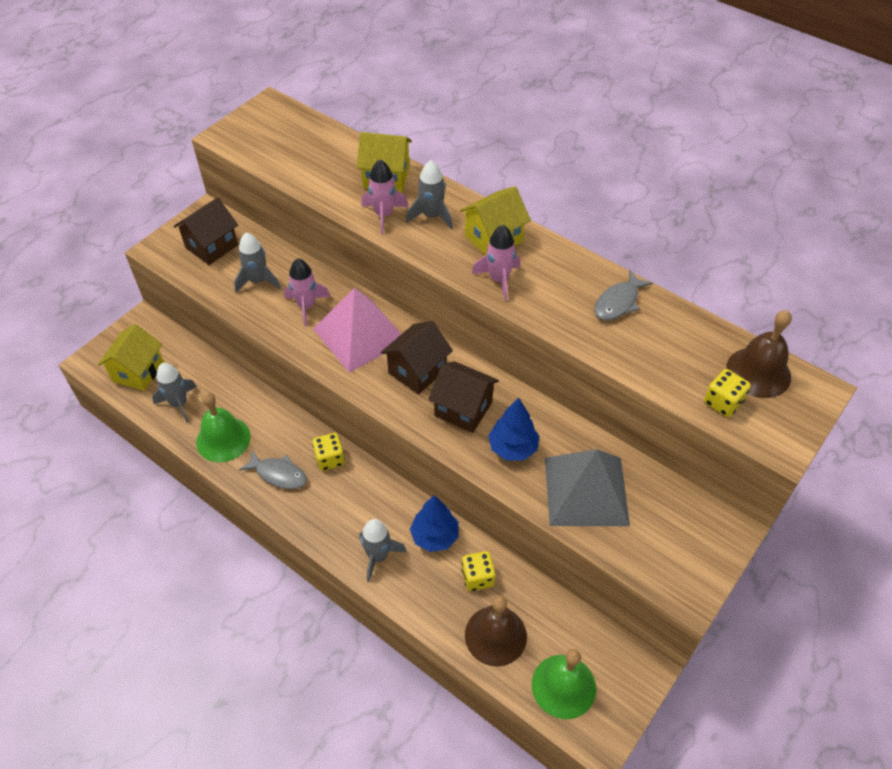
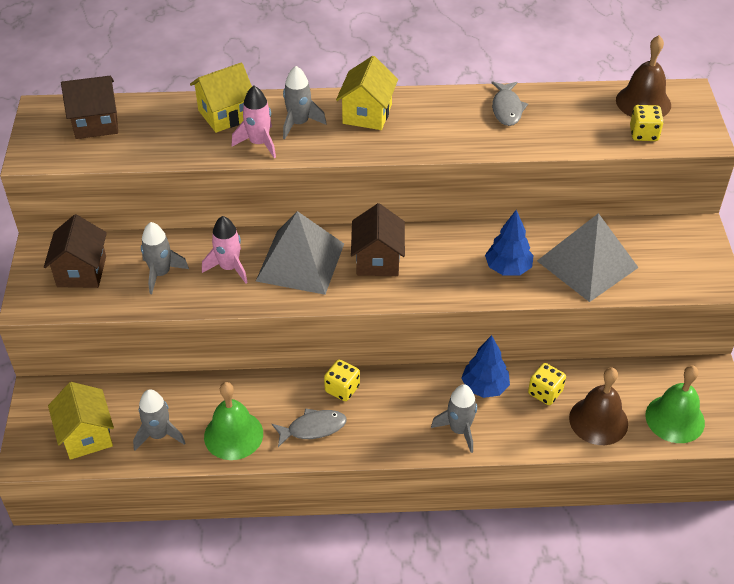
camera: 40 degrees left, 5 degrees down
(360, 334) = (300, 262): pink pyramid -> grey pyramid
(463, 409) = (443, 265): brown house -> brown house (96, 123)
(499, 280) = (406, 140): pink rocket -> none

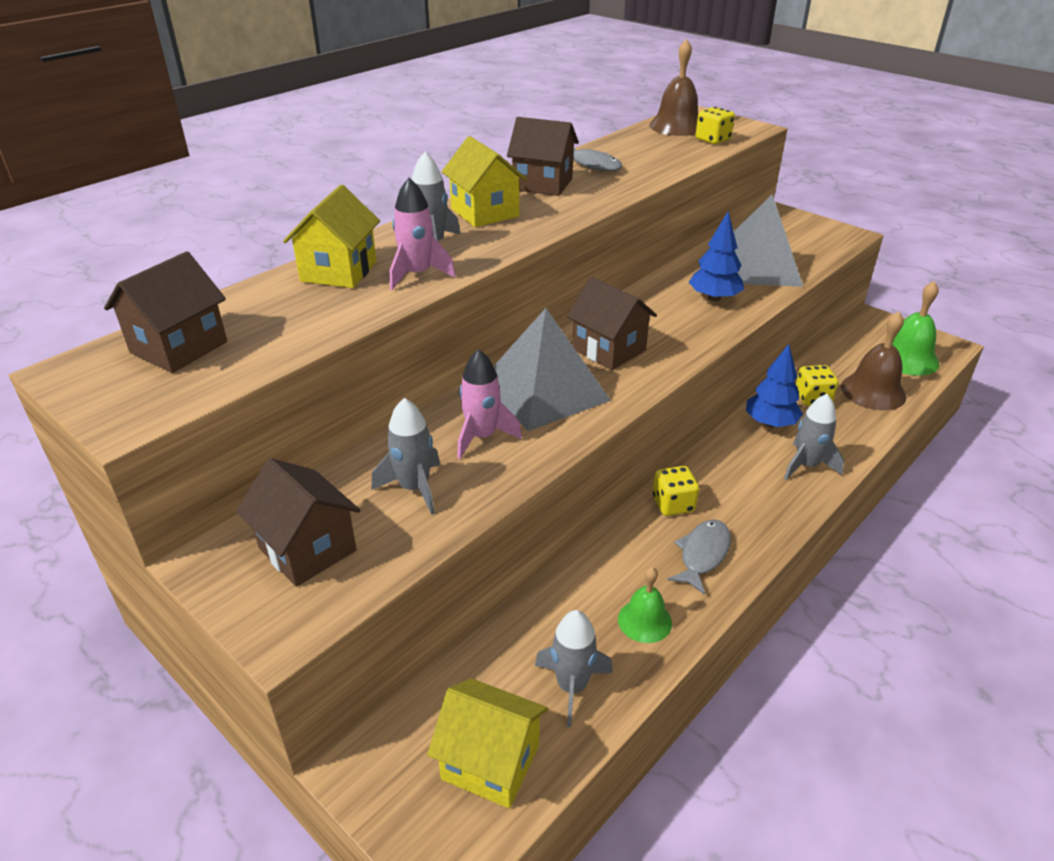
camera: 45 degrees left, 10 degrees down
(233, 435) = (644, 621): green bell -> green bell, size x0.63
(442, 109) = (542, 184): none -> brown house

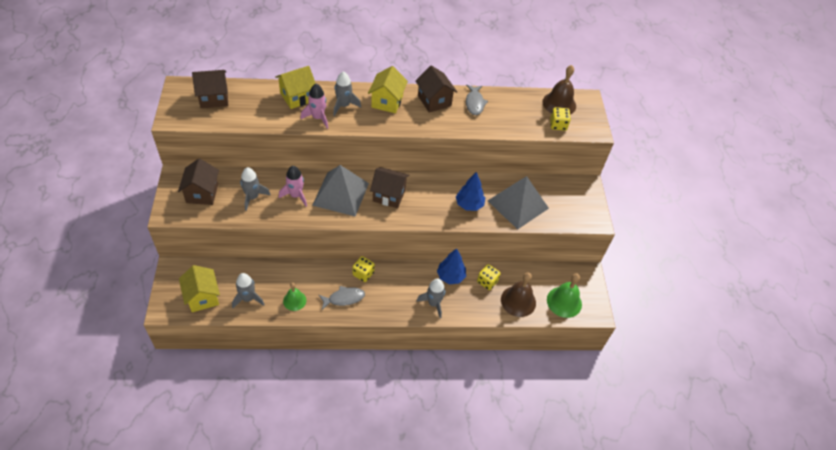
camera: 40 degrees right, 15 degrees up
(609, 350) = (389, 195): brown house -> brown house turned 75 degrees counterclockwise

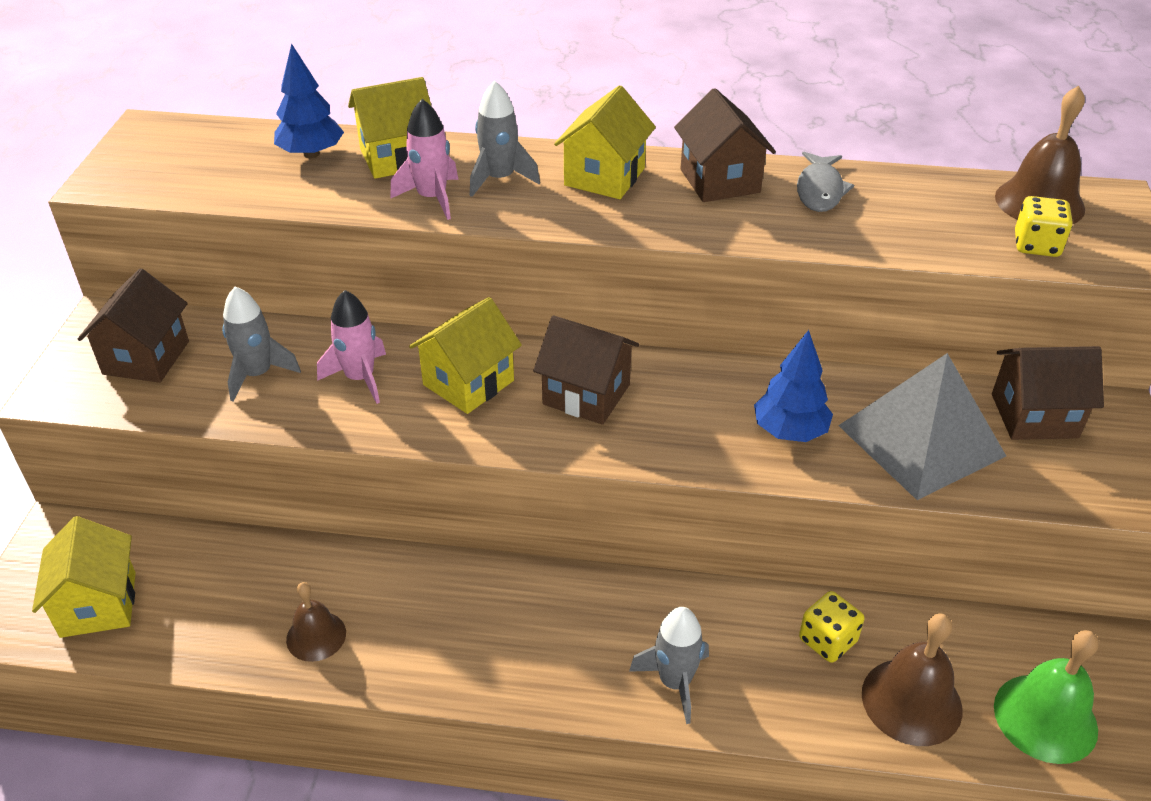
camera: 15 degrees right, 10 degrees down
(214, 98) = (211, 151): brown house -> brown house (1034, 416)
(248, 298) = (204, 619): grey rocket -> none
(294, 300) = (316, 636): green bell -> brown bell
(341, 194) = (468, 382): grey pyramid -> yellow house
(344, 298) = (441, 644): grey fish -> none
(363, 274) = (503, 588): yellow dice -> none
(450, 276) = (729, 617): blue tree -> blue tree (311, 154)

